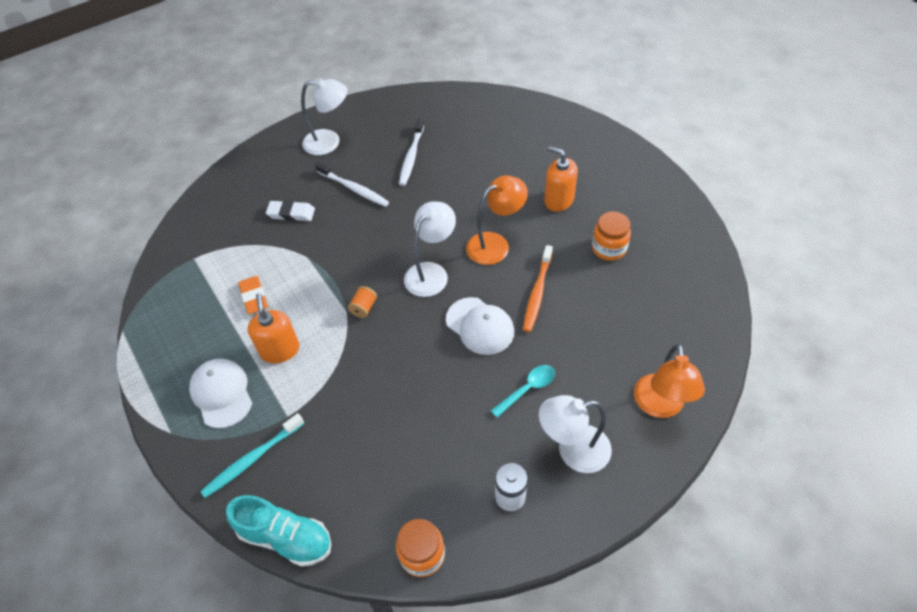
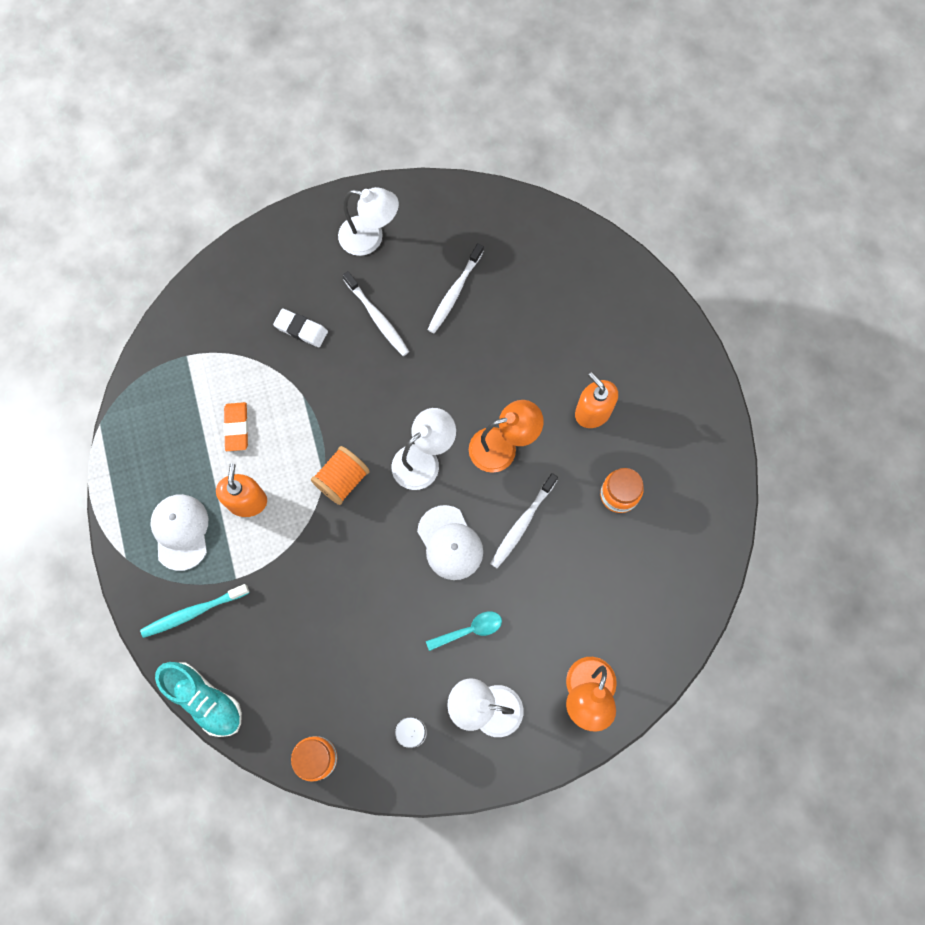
camera: 15 degrees right, 20 degrees up
(364, 308) = (342, 480): orange spool -> orange spool, size x1.74
(537, 293) = (522, 524): orange toothbrush -> white toothbrush

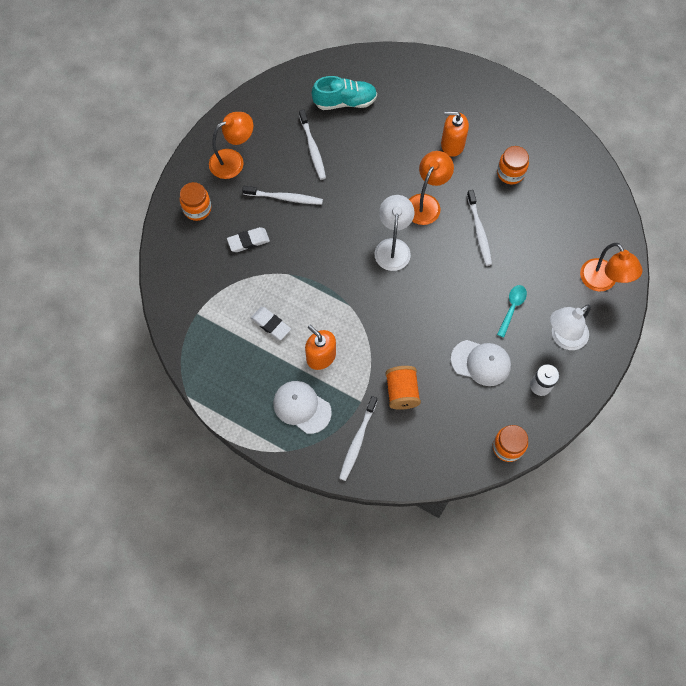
camera: 45 degrees left, 5 degrees down
(193, 612) = (357, 441): turquoise toothbrush -> white toothbrush
(205, 700) = (416, 478): turquoise shoe -> turquoise shoe (345, 102)
(236, 428) = (271, 324): orange eraser -> white eraser
(290, 256) = (197, 209): none -> orange jar
(342, 480) = (361, 297): orange spool -> orange spool (401, 392)
(370, 238) = (233, 160): white lamp -> orange lamp
(450, 543) = (453, 275): white cap -> white cap (481, 362)

